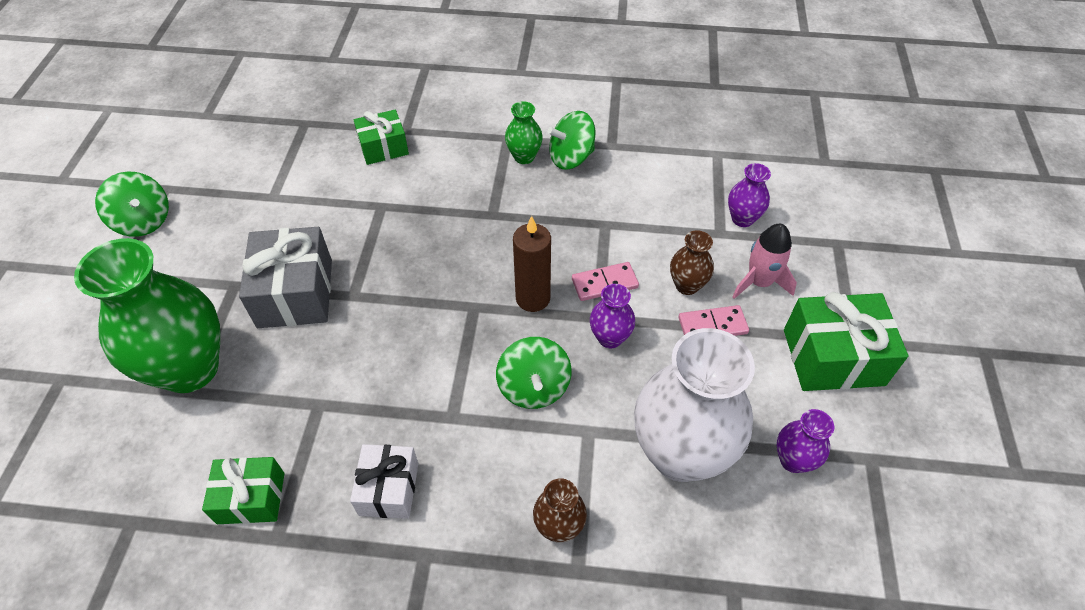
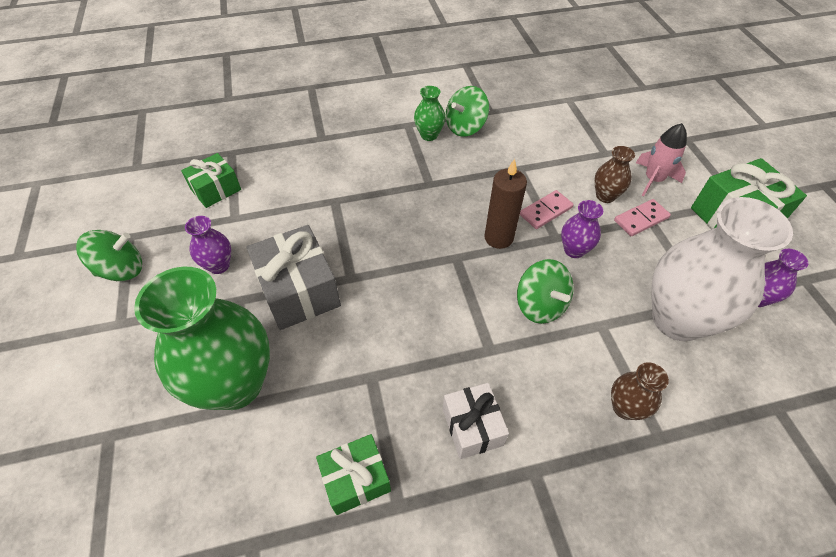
camera: 20 degrees left, 0 degrees up
(143, 221) = (121, 270): green spinning top -> green spinning top turned 45 degrees counterclockwise
(383, 147) = (311, 155): green gift -> green gift (216, 189)
(742, 219) = (614, 139): purple vase -> purple vase (219, 265)

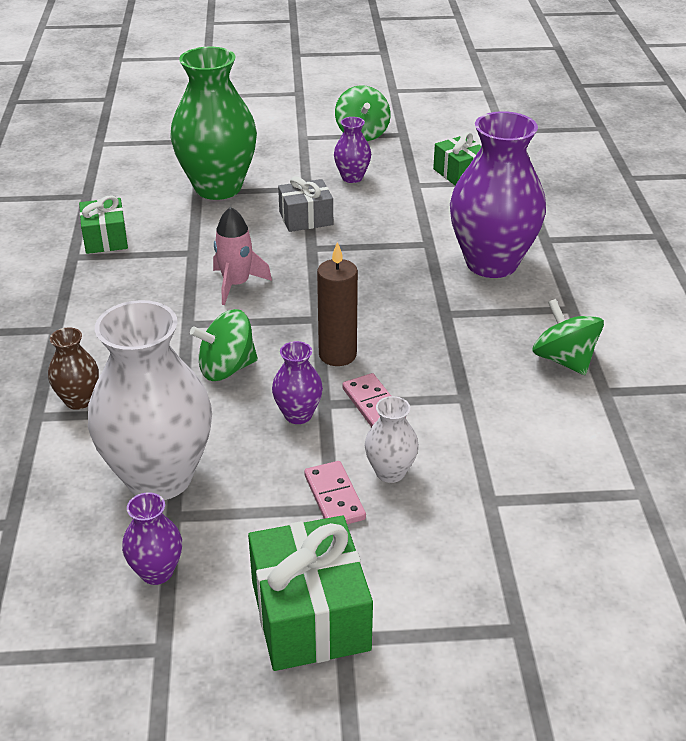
camera: 100 degrees right, 15 degrees down
(299, 290) = (306, 218): grey gift -> grey gift, size x0.63
(359, 164) = (491, 263): none -> purple vase
(429, 135) = (546, 324): green vase -> none
(472, 427) = (114, 301): white gift -> none
(605, 196) = (390, 472): brown vase -> white vase
(653, 180) = (416, 540): pink rocket -> pink rocket (236, 284)

